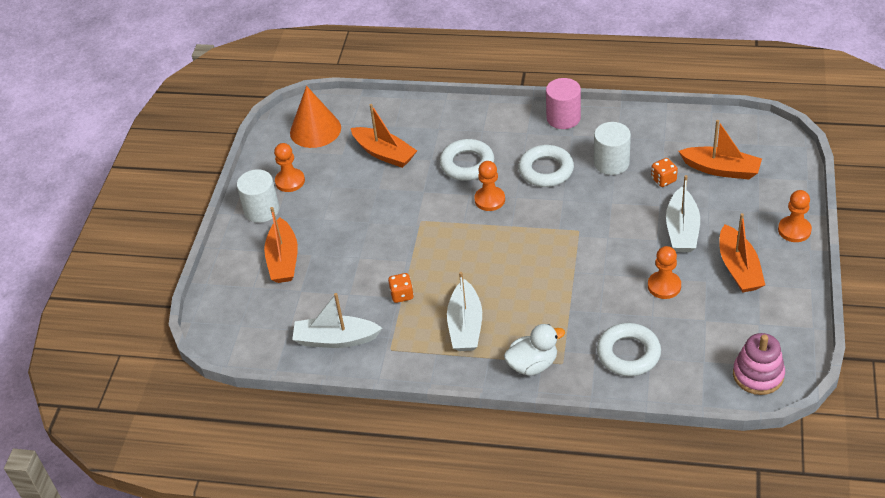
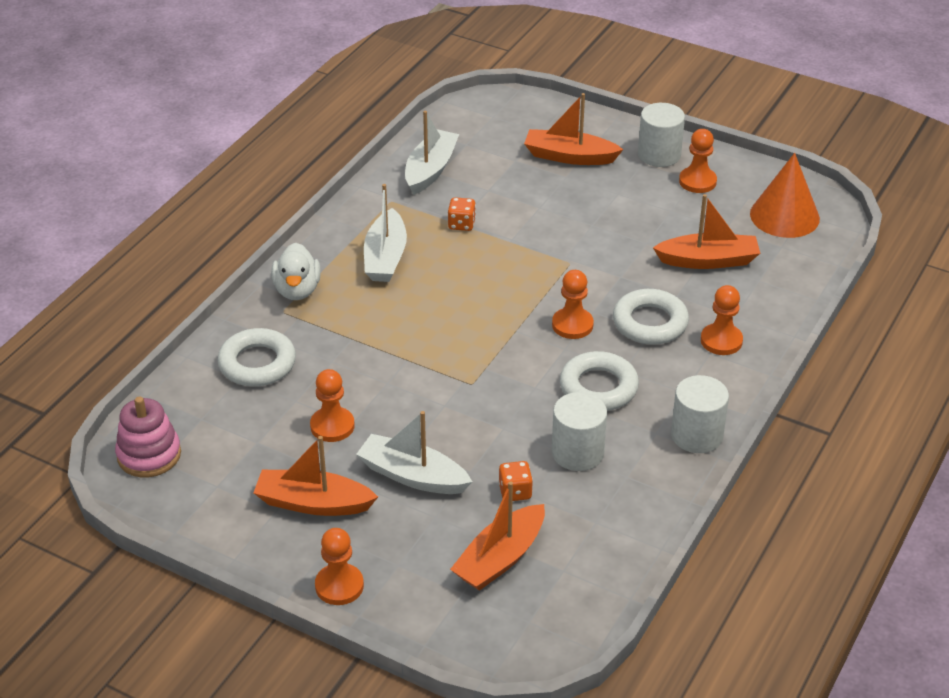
camera: 105 degrees right, 5 degrees down
(384, 153) = (708, 260): orange boat -> orange boat turned 150 degrees counterclockwise
(465, 326) = (385, 257): white boat -> white boat turned 105 degrees counterclockwise
(468, 128) = (721, 341): none -> orange pawn
(563, 118) = (697, 435): pink cylinder -> white cylinder

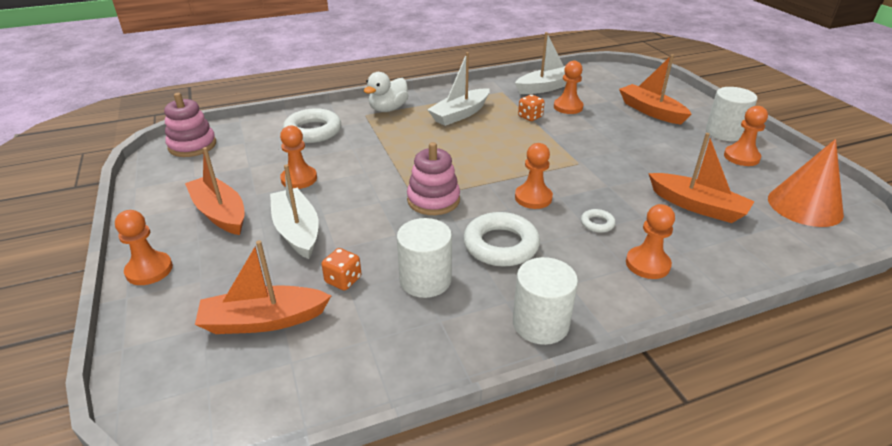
camera: 40 degrees right, 5 degrees down
(484, 191) = (568, 107): none -> orange pawn
(490, 376) = (433, 200): none -> pink stacking toy
(650, 323) = (597, 223): white ring -> white ring, size x0.47

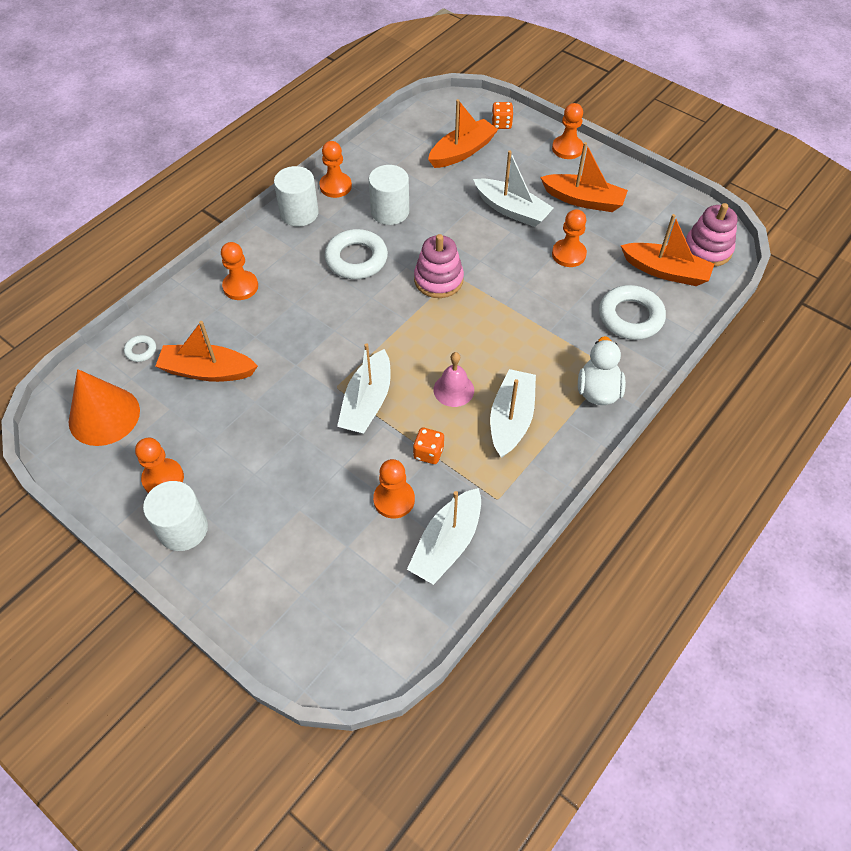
camera: 150 degrees right, 20 degrees up
(343, 280) = (442, 190): orange dice -> orange dice (501, 124)
(486, 136) = (453, 390): none -> pink bell
(533, 198) = (357, 318): orange pawn -> orange pawn (335, 186)
(558, 149) = (367, 402): none -> white boat
(597, 223) = (291, 311): white ring -> white ring (141, 350)
(651, 111) = (284, 542): orange boat -> orange boat (665, 271)

